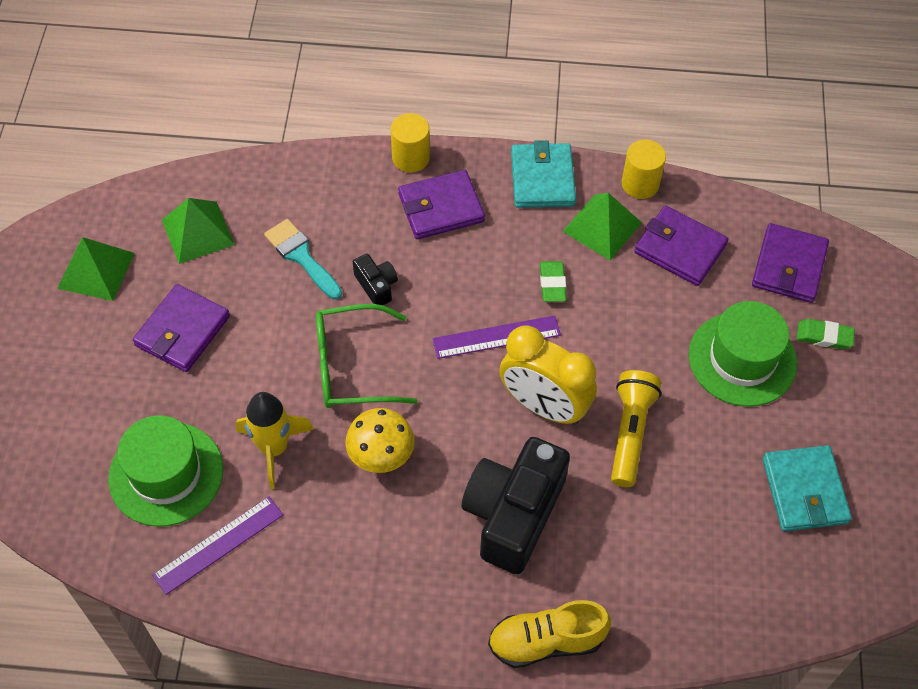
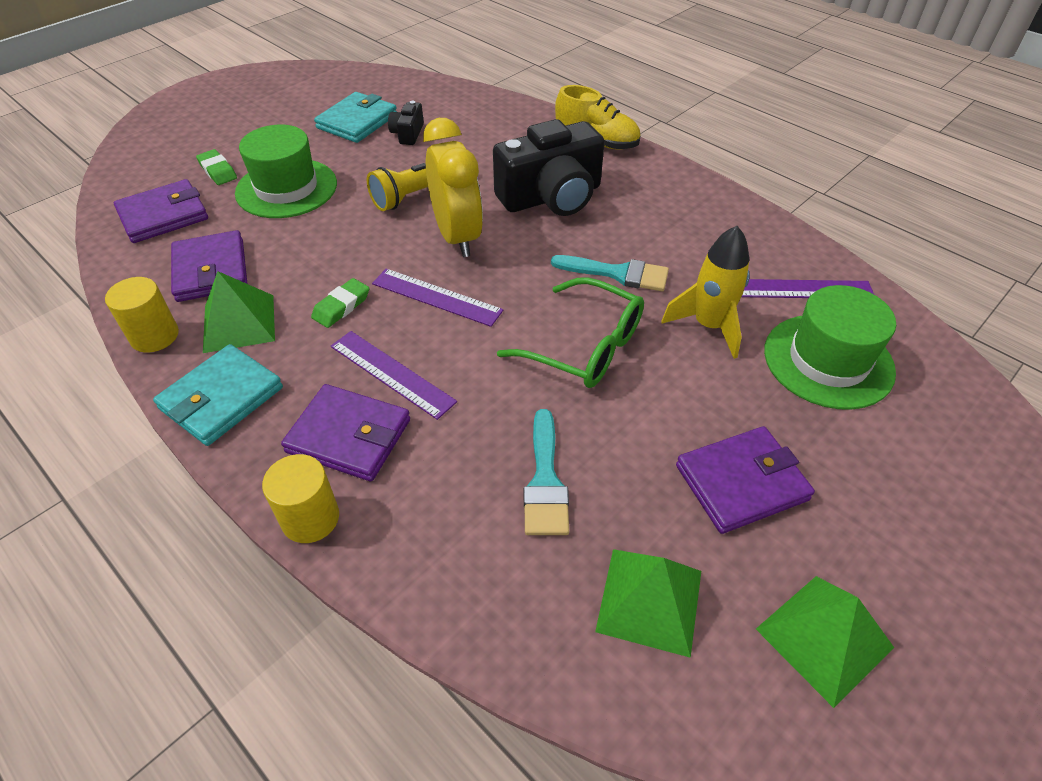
camera: 140 degrees left, 10 degrees down
(376, 286) = (495, 400): black camera -> black camera (407, 134)
(381, 456) = (618, 273): yellow mushroom -> turquoise brush
(460, 260) = (392, 373): none -> purple ruler

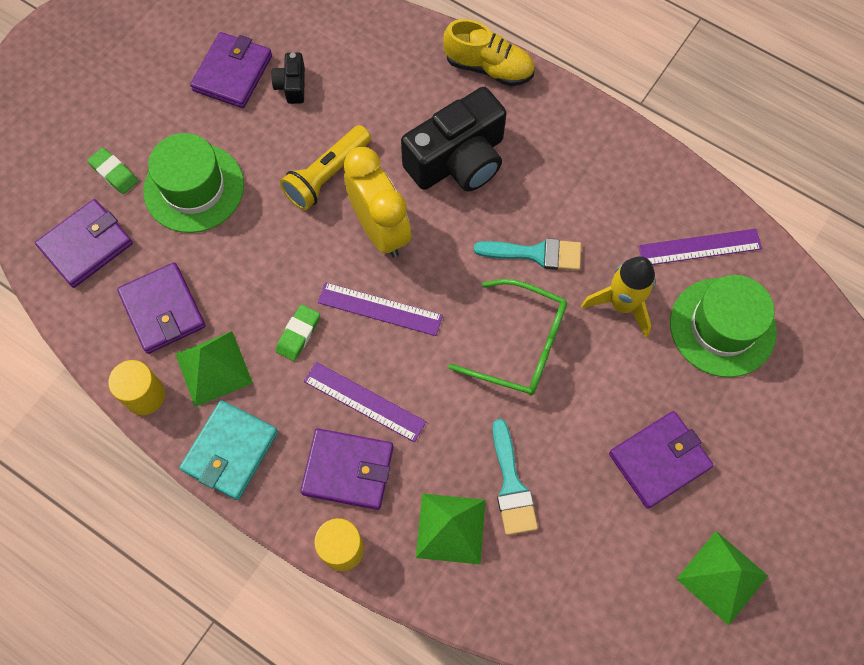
camera: 10 degrees left, 20 degrees up
(357, 121) = (232, 73): turquoise wallet -> purple wallet
(650, 600) = (602, 570): green pyramid -> green pyramid (451, 528)

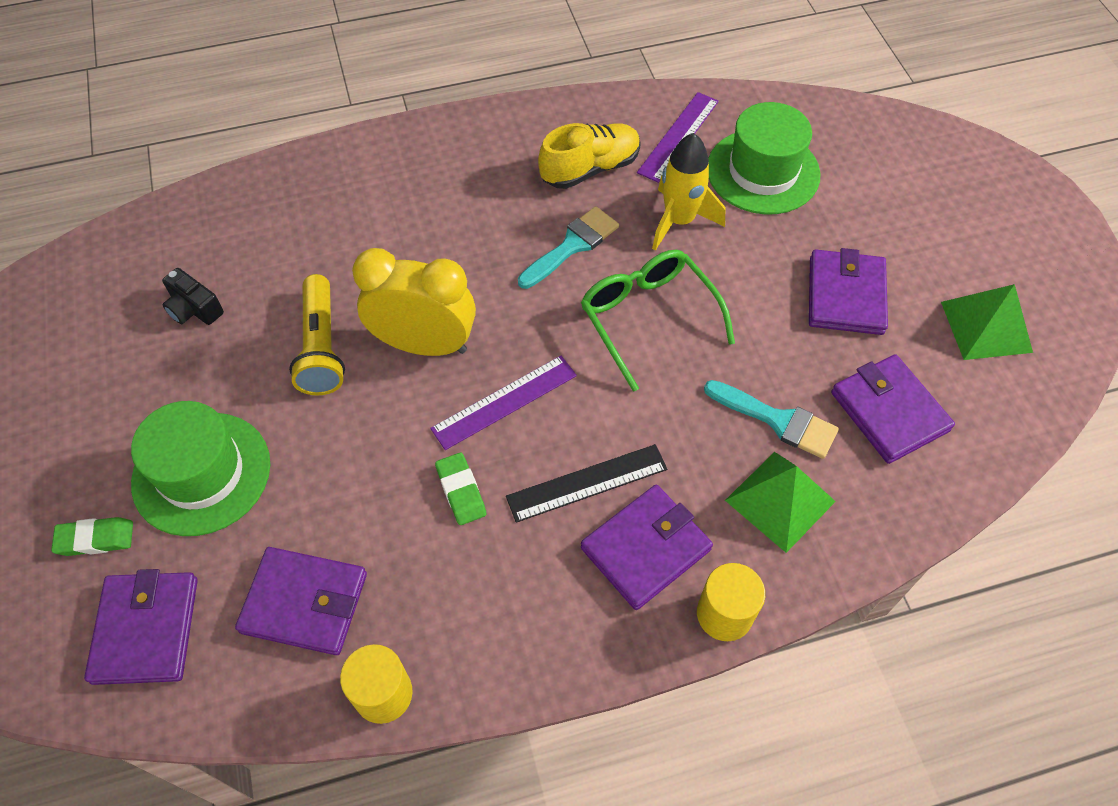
camera: 50 degrees left, 10 degrees down
(213, 368) = (420, 598): green pyramid -> none
(230, 451) = (527, 648): turquoise wallet -> none
(232, 73) = (119, 348): purple wallet -> purple wallet (889, 411)
(364, 401) = (587, 483): purple ruler -> black ruler
(458, 160) = (422, 237): black camera -> none
(488, 68) = (358, 153): yellow shoe -> yellow shoe (590, 169)
(520, 345) = (648, 318): green glasses -> green glasses turned 90 degrees counterclockwise

